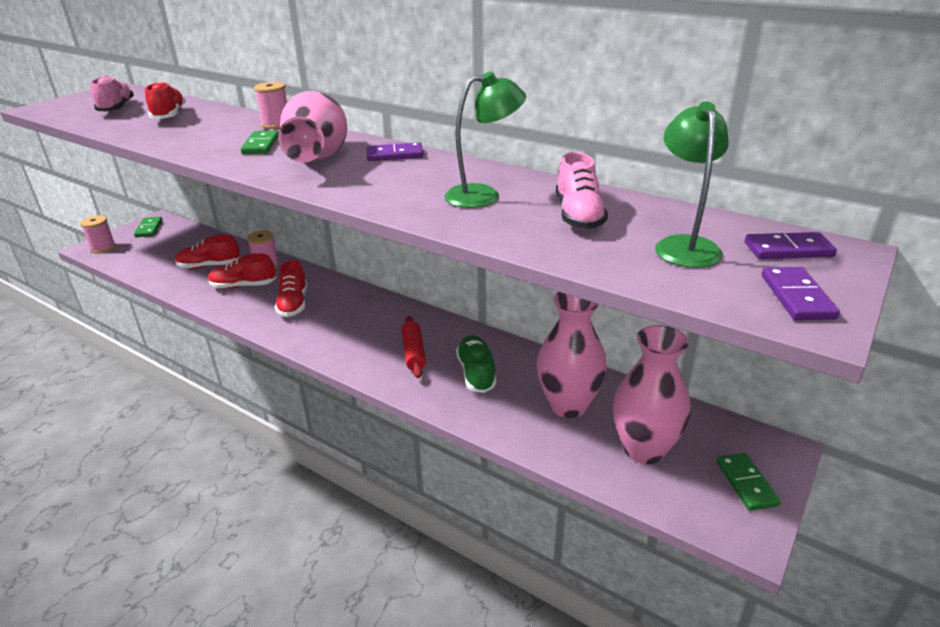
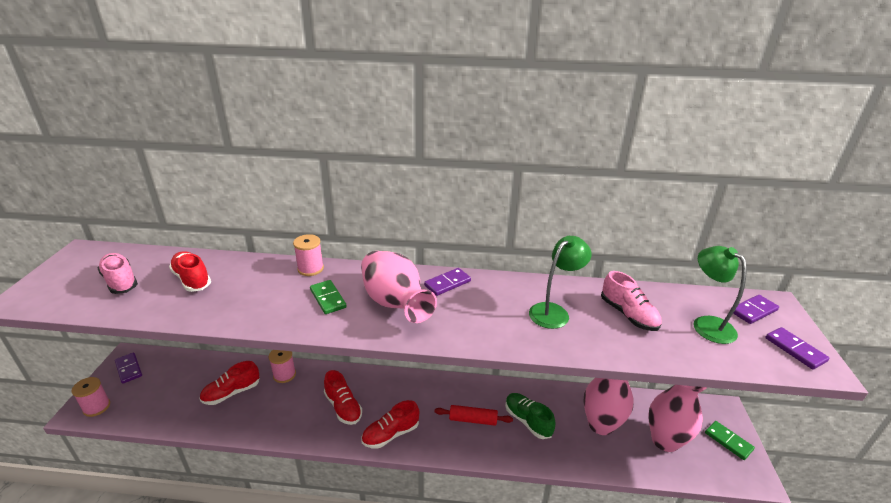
camera: 30 degrees left, 0 degrees up
(149, 229) = (129, 369): green domino -> purple domino
(243, 286) = (283, 403): red shoe -> red shoe (390, 434)
(414, 353) = (473, 420): red rolling pin -> red rolling pin turned 45 degrees counterclockwise

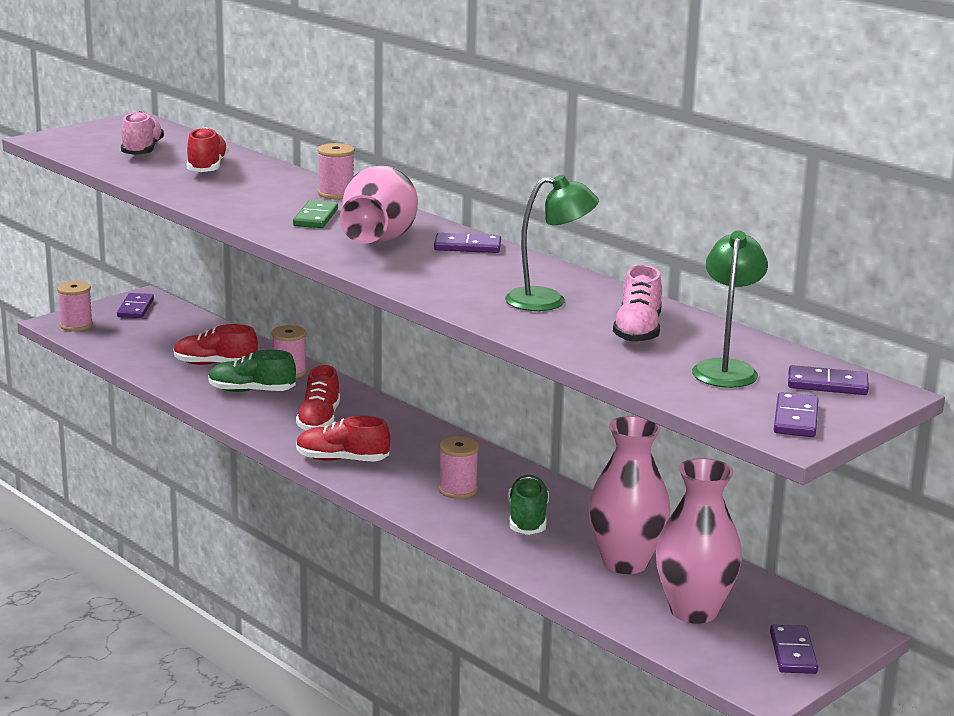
camera: 40 degrees right, 10 degrees down
(278, 404) = (251, 391): none -> green shoe
(473, 420) = (458, 490): red rolling pin -> pink spool
(728, 441) = (792, 653): green domino -> purple domino

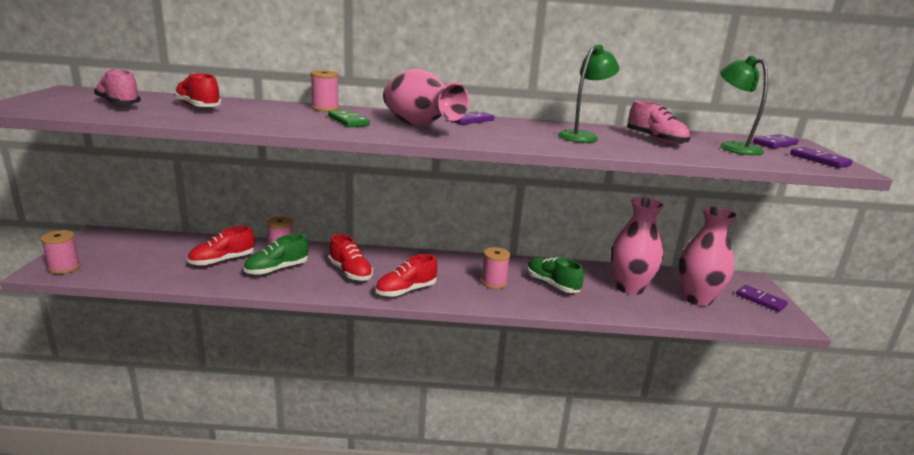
camera: 45 degrees left, 0 degrees up
(135, 308) = (100, 243): purple domino -> none

